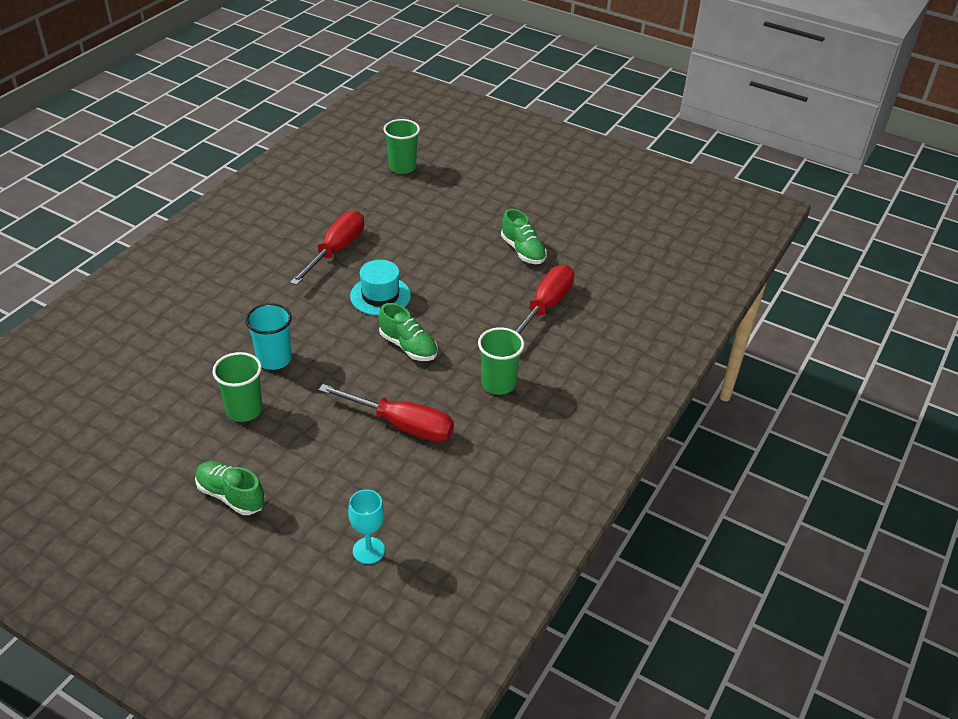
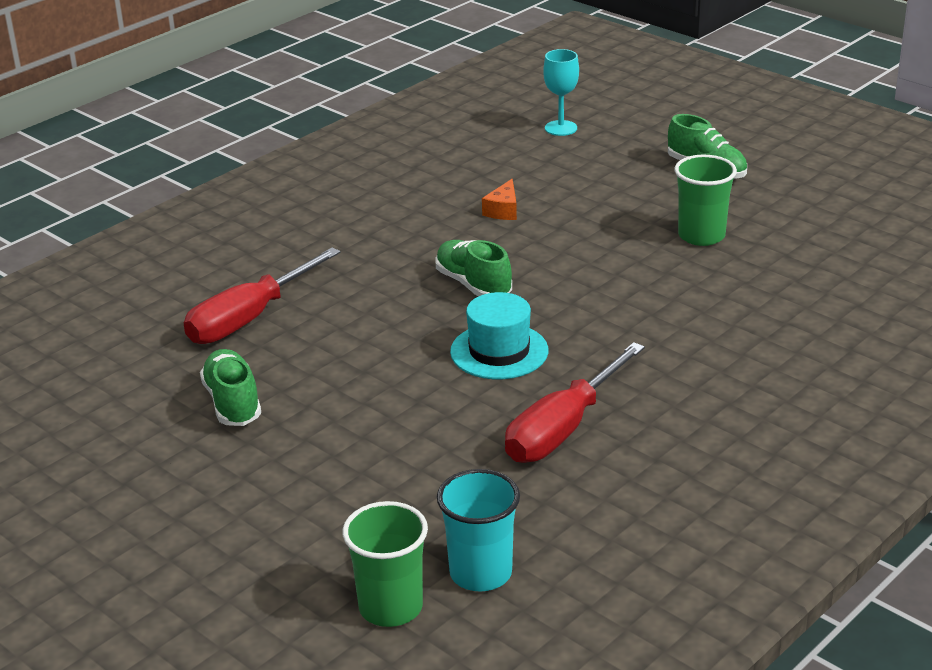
camera: 165 degrees left, 10 degrees down
(274, 359) = (666, 284): turquoise cup -> turquoise cup (480, 573)
(402, 425) = (503, 210): red screwdriver -> orange cheese
(498, 384) = (367, 239): green cup -> none

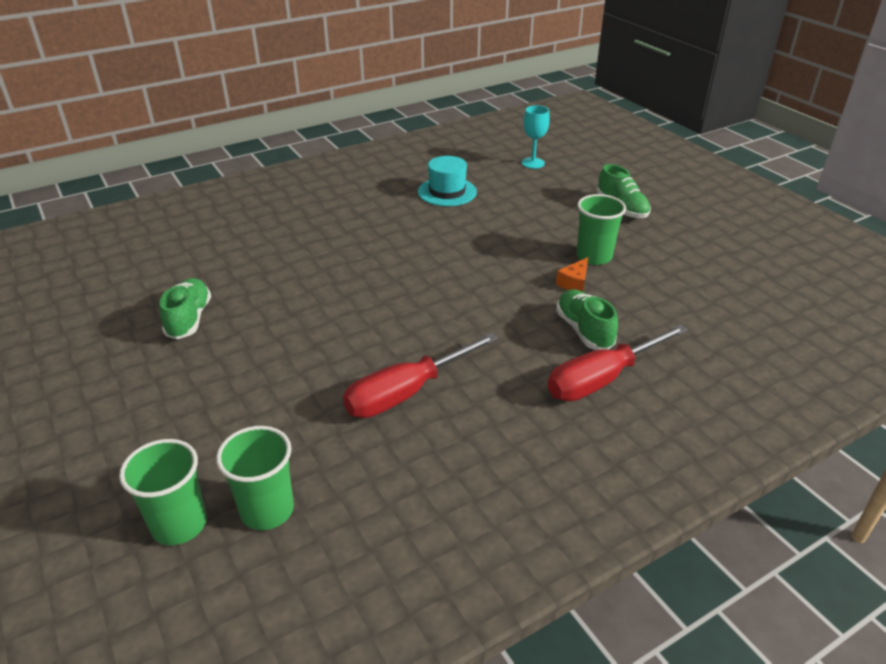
camera: 15 degrees right, 5 degrees up
(249, 318) = (243, 259): red screwdriver -> red screwdriver (602, 379)
(473, 285) = (408, 263): green shoe -> green shoe (584, 330)
(480, 573) = (267, 510): turquoise cup -> green cup
(499, 351) = (396, 318): turquoise hat -> turquoise hat (447, 192)
(503, 210) = (461, 213): orange cheese -> orange cheese (574, 283)

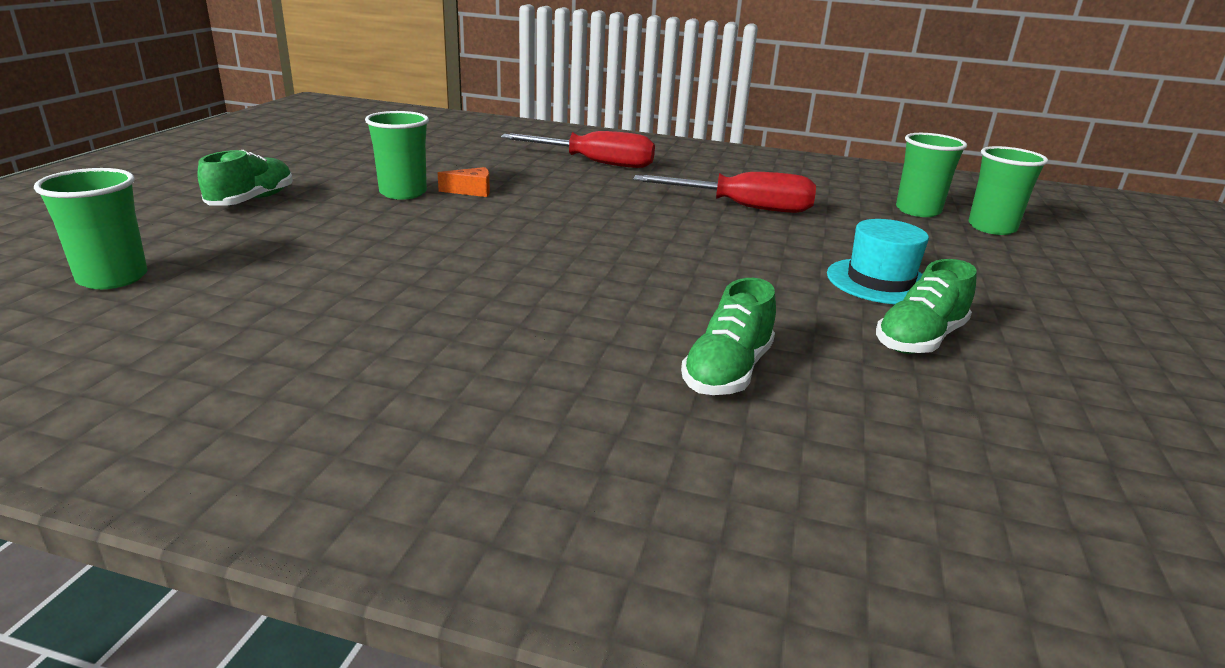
camera: 135 degrees left, 10 degrees down
(447, 192) = (318, 308): turquoise hat -> turquoise hat (880, 281)
(533, 163) = (112, 278): turquoise goblet -> green cup
(584, 330) = (545, 176): green shoe -> green shoe (727, 371)

